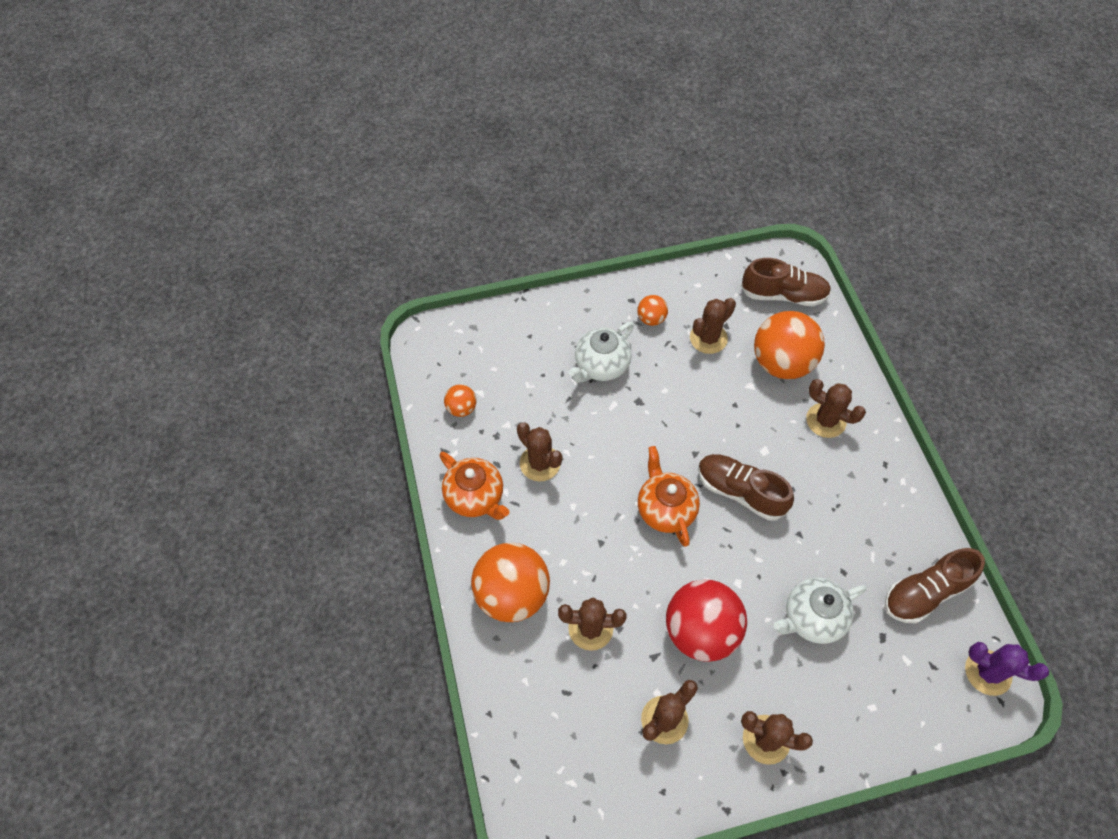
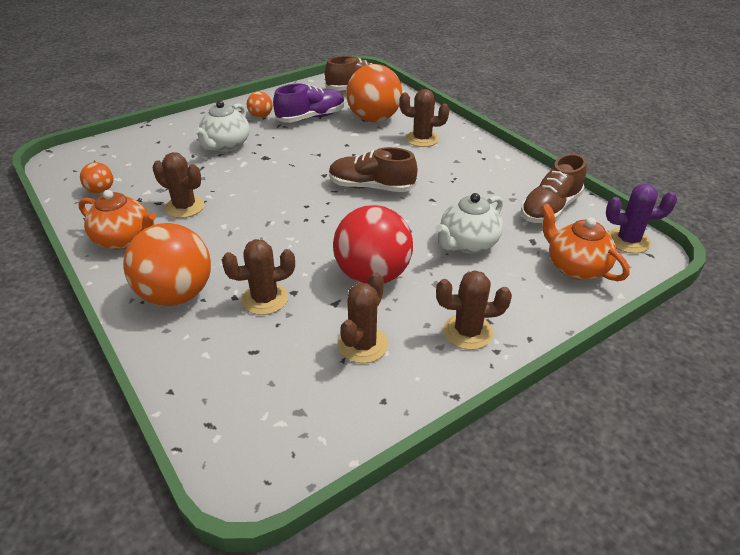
camera: 20 degrees left, 20 degrees down
(665, 509) = (310, 209): orange teapot -> orange teapot (575, 267)
(708, 338) = (311, 117): brown cactus -> purple shoe

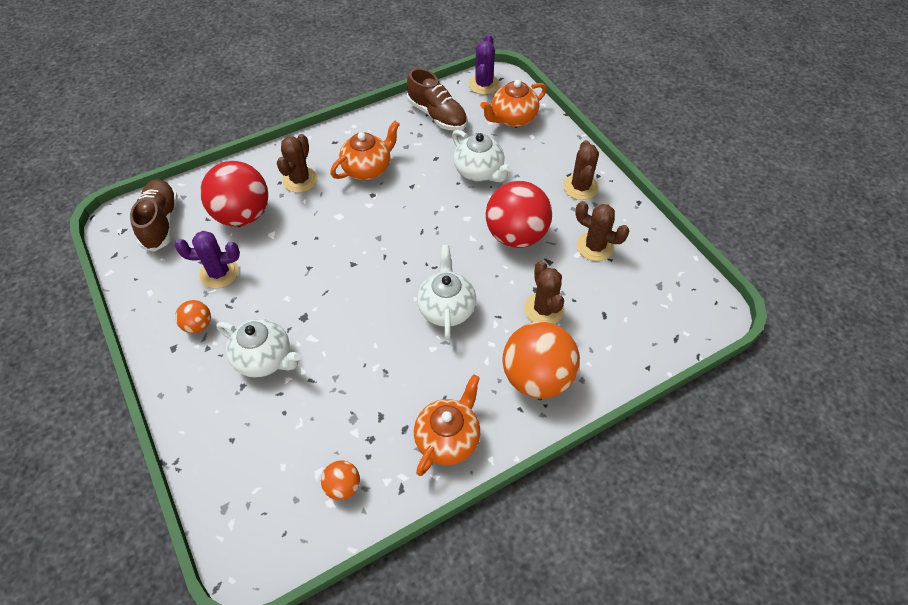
camera: 85 degrees left, 15 degrees up
(185, 207) = (393, 388): brown cactus -> none
(270, 231) = (446, 308): none -> white teapot
(311, 117) = (219, 273): purple shoe -> purple cactus
(371, 187) = (383, 227): brown shoe -> none
(374, 119) = (243, 215): orange ball -> red ball
(448, 172) = (368, 169): none -> orange teapot

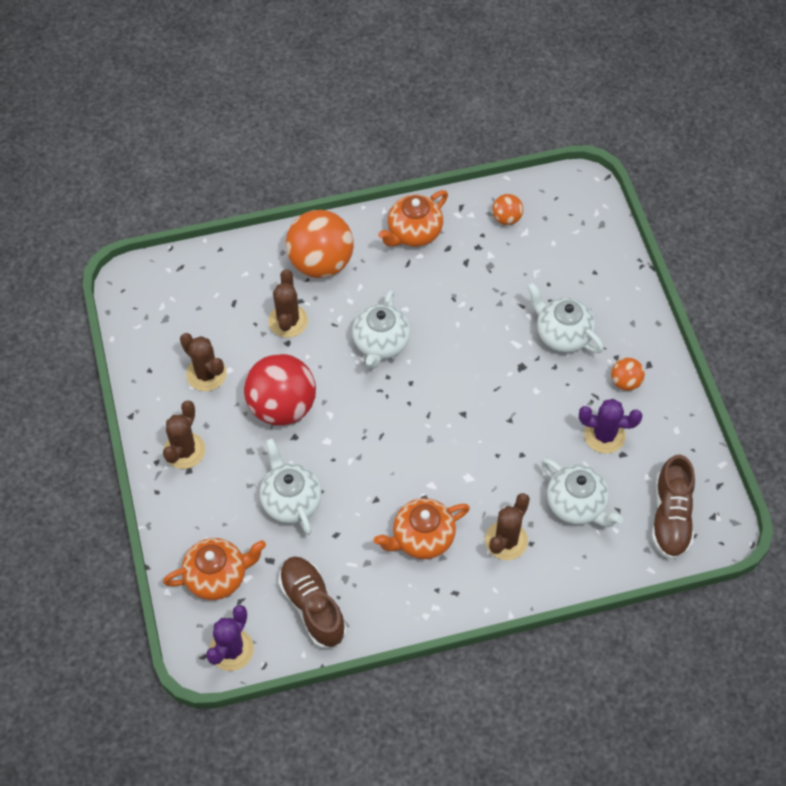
camera: 165 degrees left, 5 degrees up
(243, 215) = (577, 505): red ball -> white teapot

